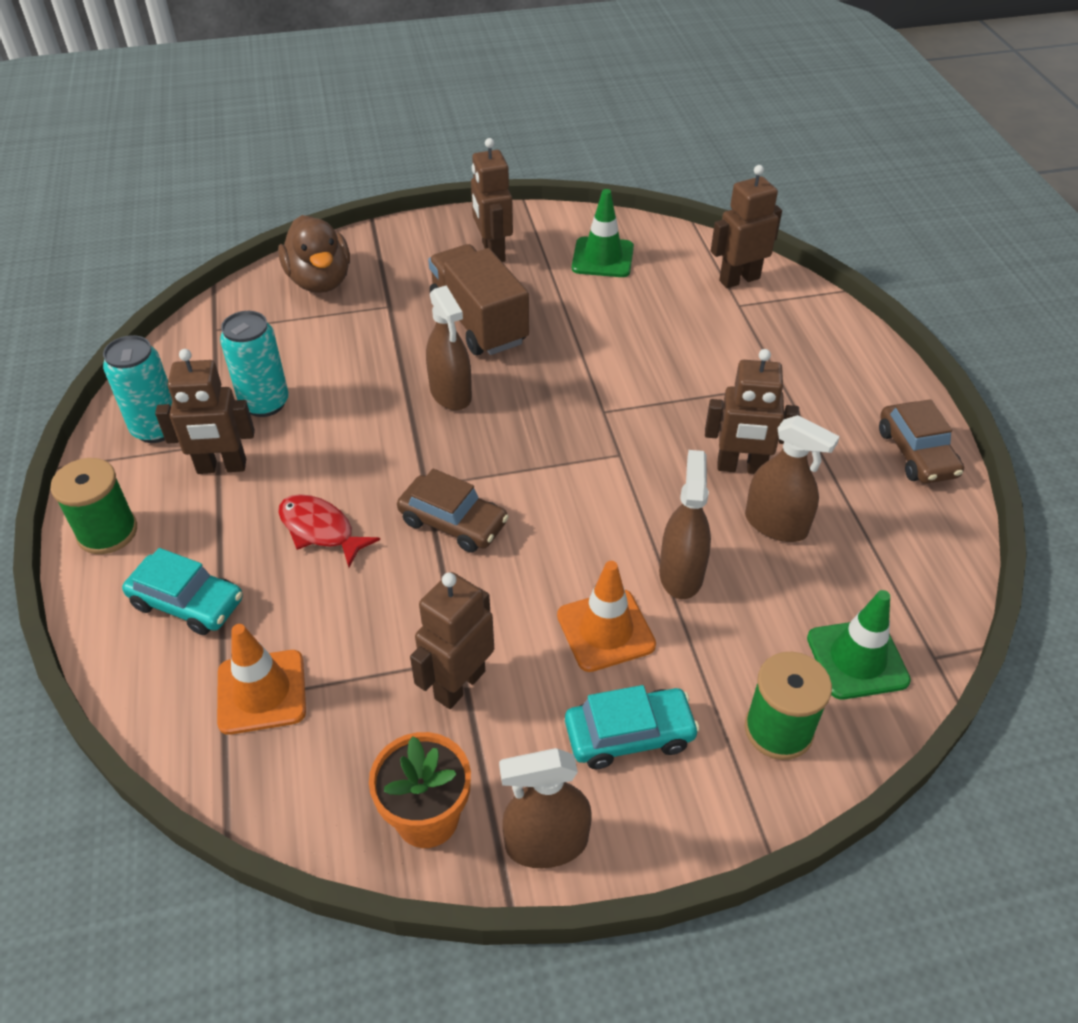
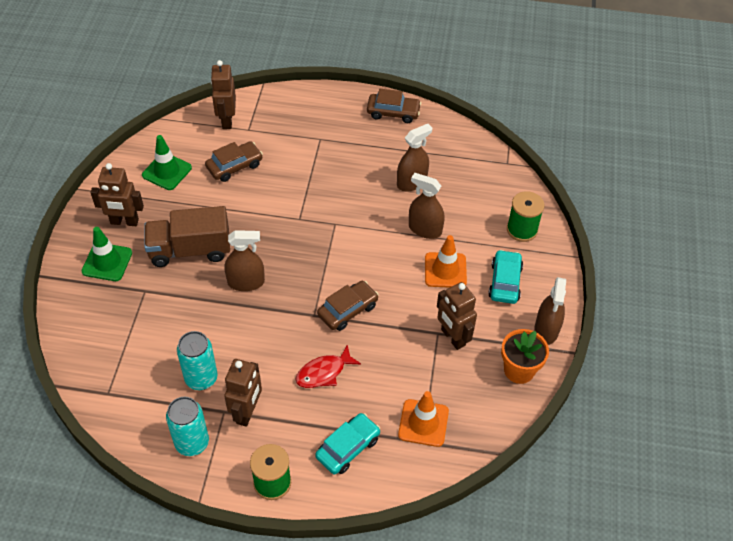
camera: 70 degrees left, 5 degrees up
(320, 281) = (93, 322): brown duck -> none
(658, 314) = (234, 166): none -> brown car
(741, 467) = (369, 179): brown robot -> none
(857, 659) = (498, 188): green traffic cone -> green traffic cone (107, 262)

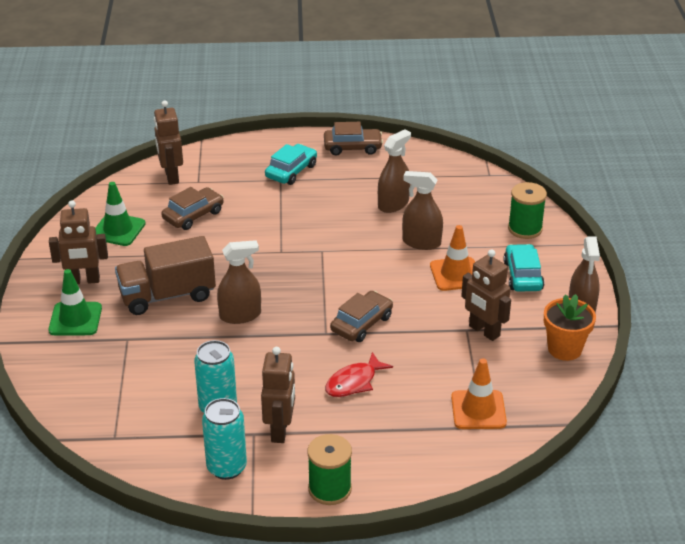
camera: 10 degrees left, 15 degrees down
(348, 448) = (403, 445): turquoise car -> turquoise car (291, 171)

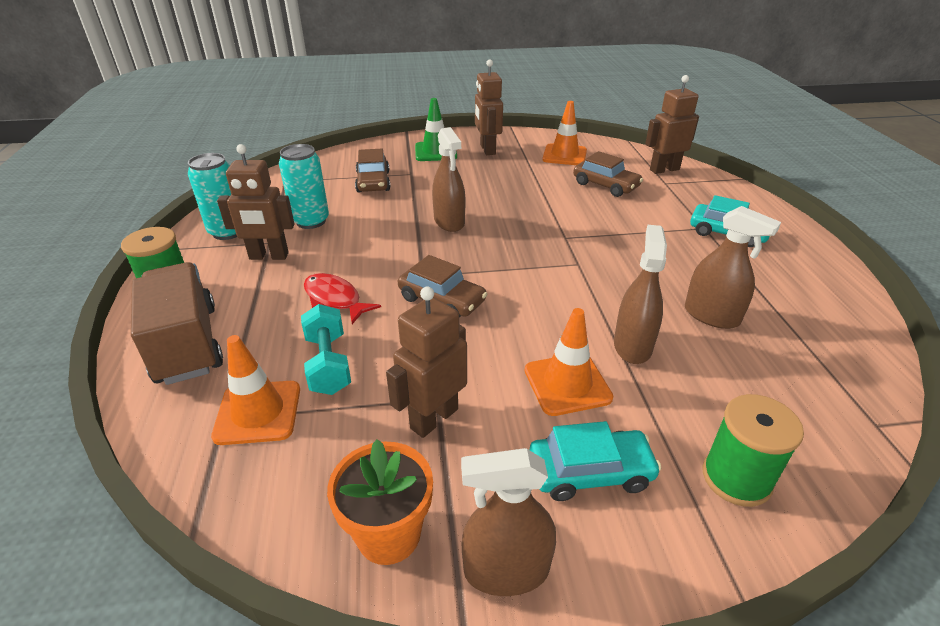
camera: 85 degrees right, 0 degrees up
(118, 230) = (564, 155): green traffic cone -> orange traffic cone
(167, 295) = (474, 184): brown truck -> brown truck (187, 344)
(352, 147) = (822, 275): brown car -> brown car (373, 182)
(432, 380) = (328, 364): none -> turquoise dumbbell

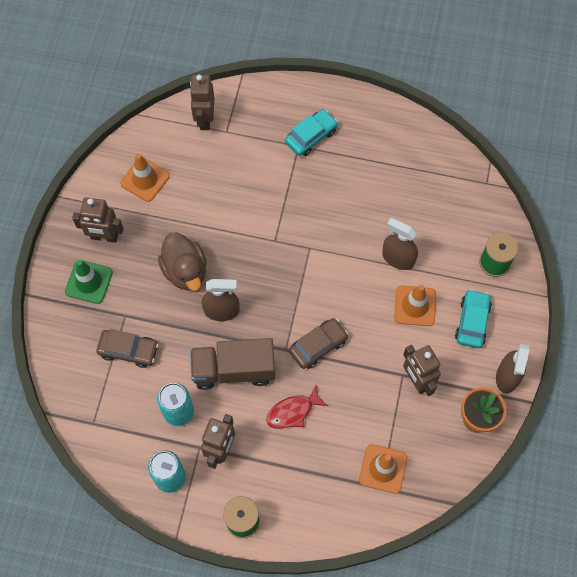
camera: 70 degrees left, 30 degrees up
(187, 344) = (308, 507): brown truck -> brown truck (233, 370)
(328, 364) = (356, 426): turquoise dumbbell -> none
(482, 193) = (185, 271): none -> brown duck
(605, 185) = (212, 176): brown car -> none
(711, 316) = (388, 202): brown spray bottle -> none

